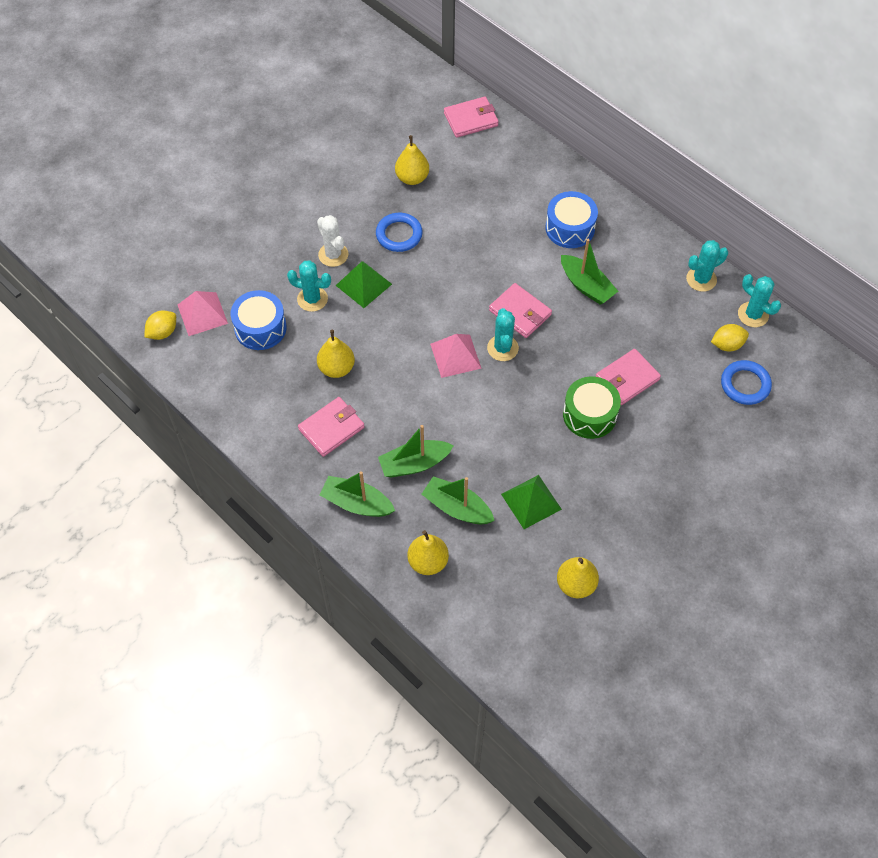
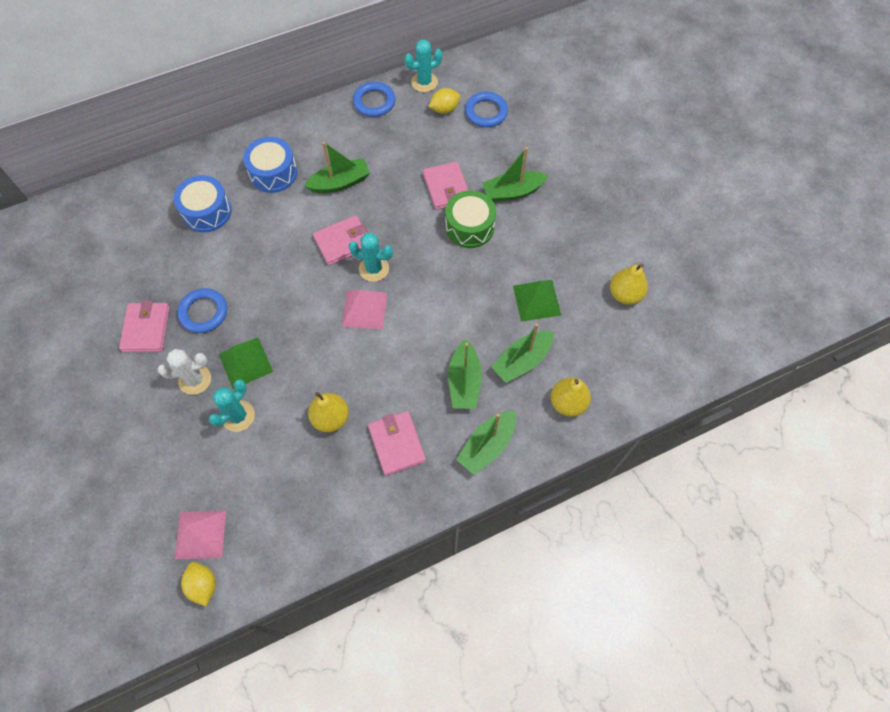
camera: 70 degrees left, 5 degrees up
(260, 328) = (248, 478): blue drum -> blue drum (207, 211)
(412, 178) = (143, 279): yellow pear -> none
(471, 119) = (104, 206): pink wallet -> pink wallet (146, 329)
(653, 441) = (512, 192): none -> green boat
(701, 279) = (374, 102): turquoise cactus -> blue ring
(727, 345) = (444, 109): yellow lemon -> yellow lemon turned 60 degrees clockwise

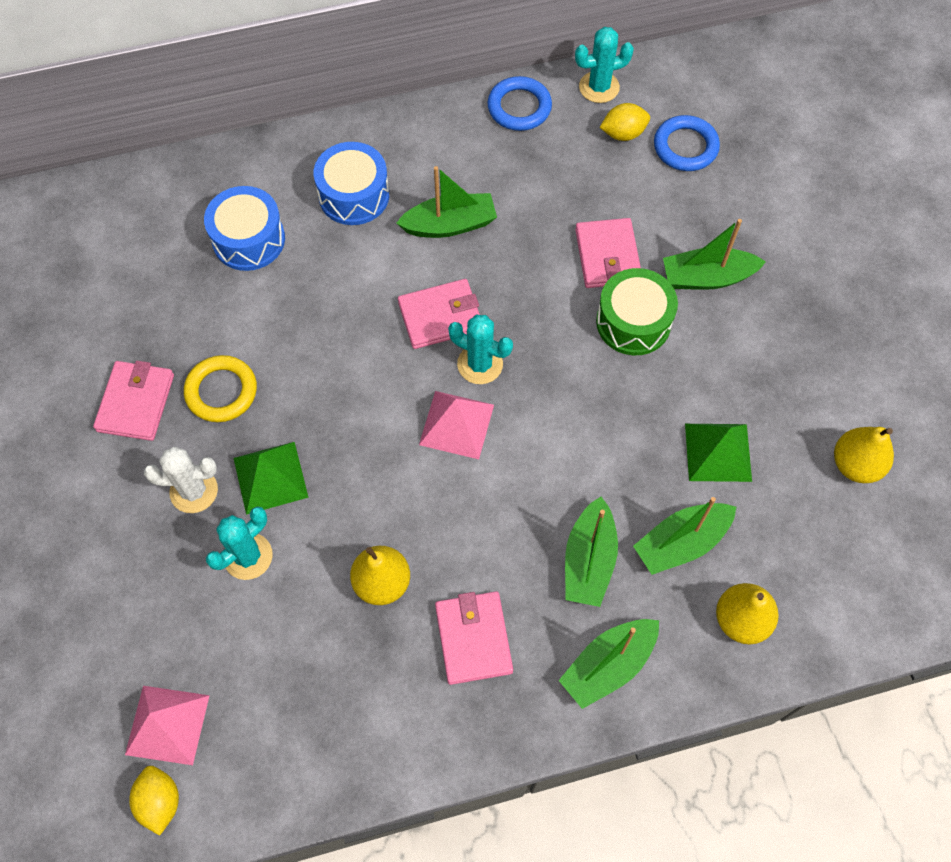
camera: 10 degrees right, 0 degrees up
(203, 312) = (221, 391): blue ring -> yellow ring

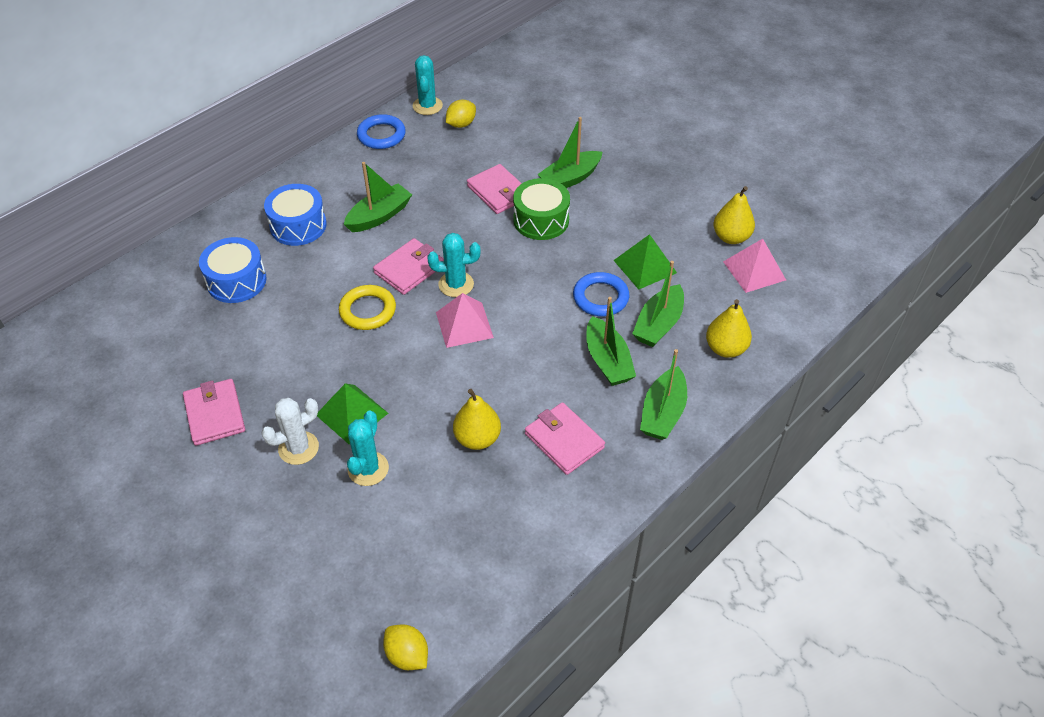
camera: 30 degrees left, 15 degrees down
(167, 724) = (379, 603): pink pyramid -> pink pyramid (754, 270)
(221, 391) = (278, 379): yellow ring -> yellow ring (368, 310)
(599, 87) = (427, 106): turquoise cactus -> turquoise cactus turned 45 degrees counterclockwise
(685, 147) = (506, 117): blue ring -> blue ring (600, 297)

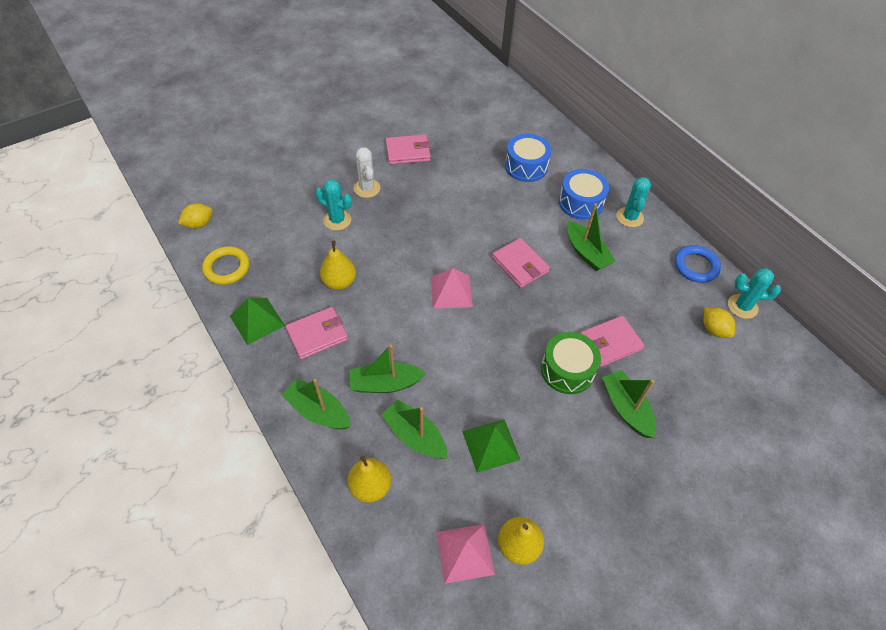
camera: 100 degrees right, 5 degrees up
(352, 414) = (385, 216): green pyramid -> green pyramid (257, 320)
(368, 310) = (480, 234): yellow ring -> yellow ring (227, 268)
(456, 284) = (497, 293): turquoise cactus -> turquoise cactus (629, 217)
(600, 297) = (458, 396): blue ring -> none

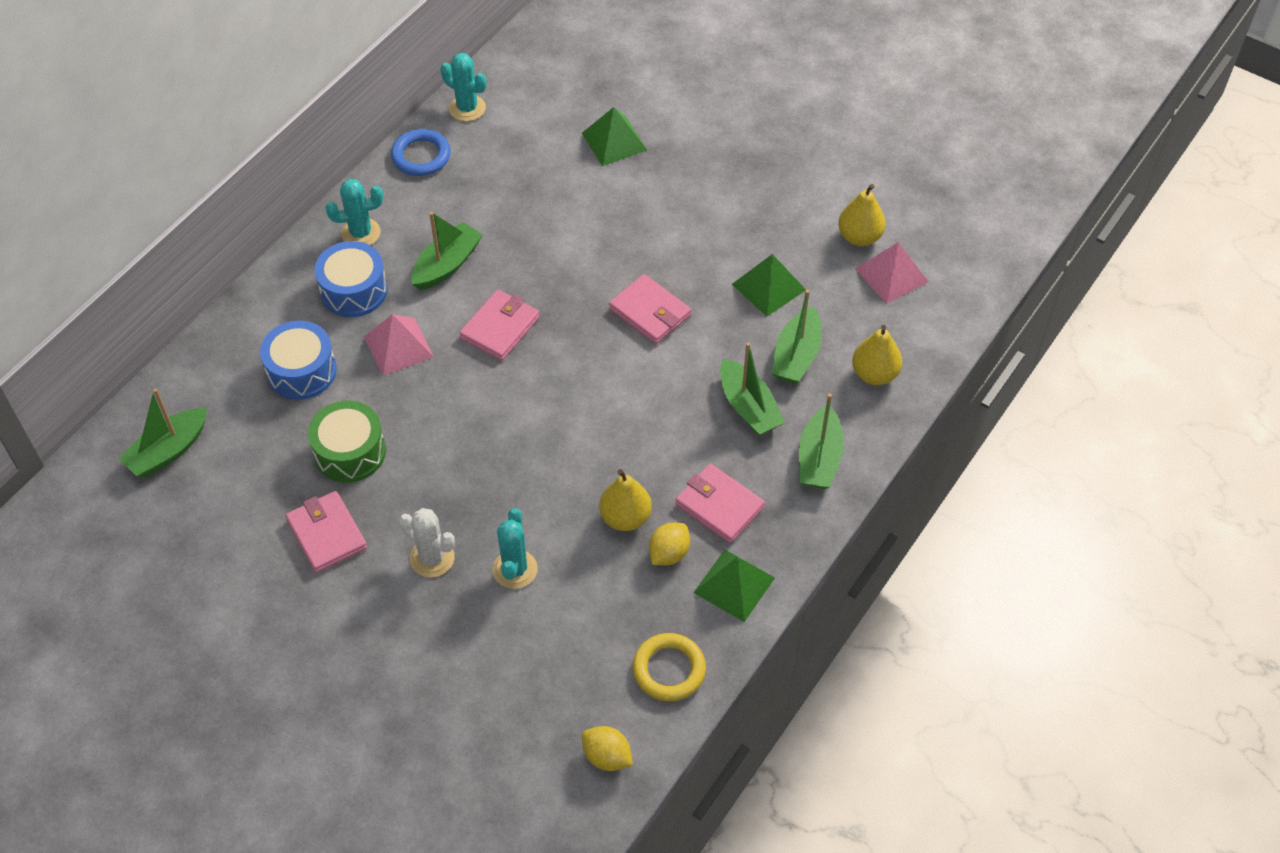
camera: 110 degrees left, 0 degrees up
(367, 188) = (432, 558): white cactus -> white cactus turned 75 degrees clockwise
(451, 291) = (580, 387): pink pyramid -> pink pyramid (398, 346)
(567, 370) = (638, 244): green drum -> green drum (350, 452)
(610, 343) = (580, 214): pink wallet -> pink wallet (650, 312)
(626, 408) = (661, 185): green boat -> green boat (168, 451)
(685, 392) = (614, 141): none -> green pyramid
(714, 329) = (514, 128): yellow lemon -> yellow lemon (669, 553)
(742, 306) = (467, 108): turquoise cactus -> turquoise cactus turned 45 degrees counterclockwise

